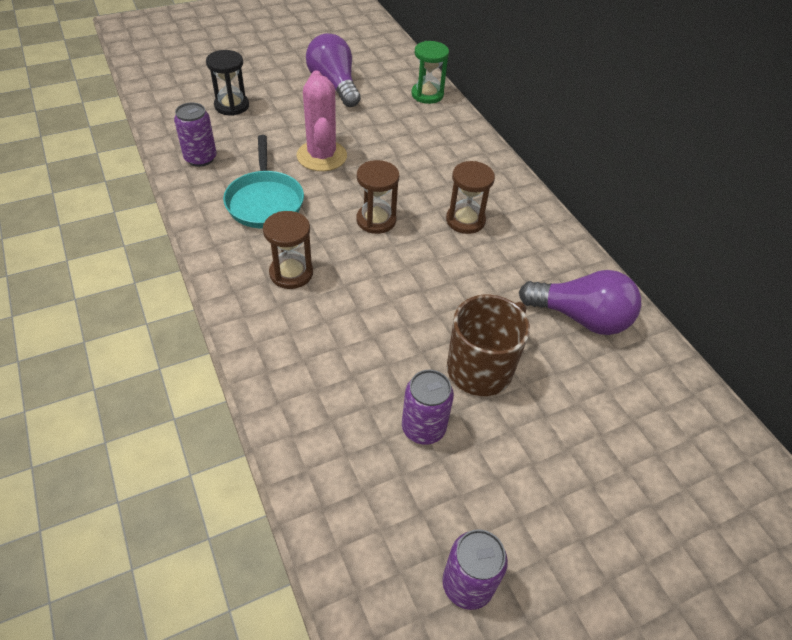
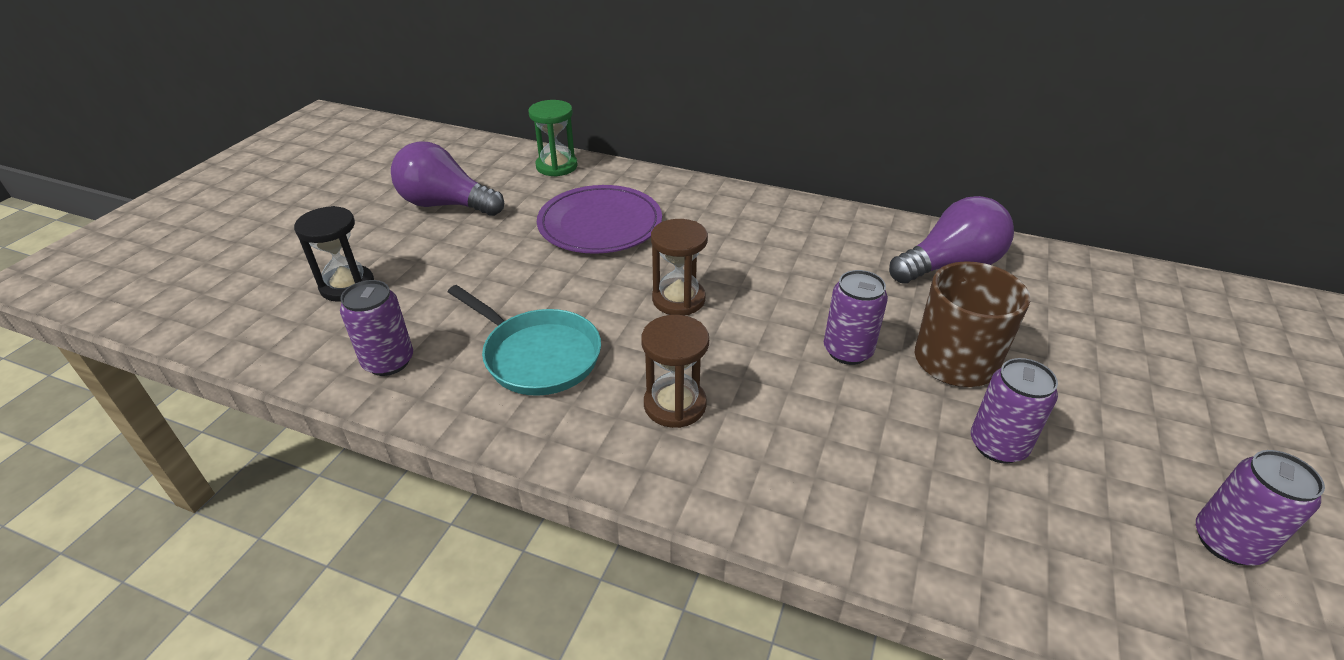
camera: 40 degrees left, 10 degrees down
(321, 156) = (533, 275): pink cactus -> none
(399, 147) = (600, 224): none -> purple plate
(424, 316) = (847, 351): none -> purple can
(465, 220) = (753, 249): brown hourglass -> none

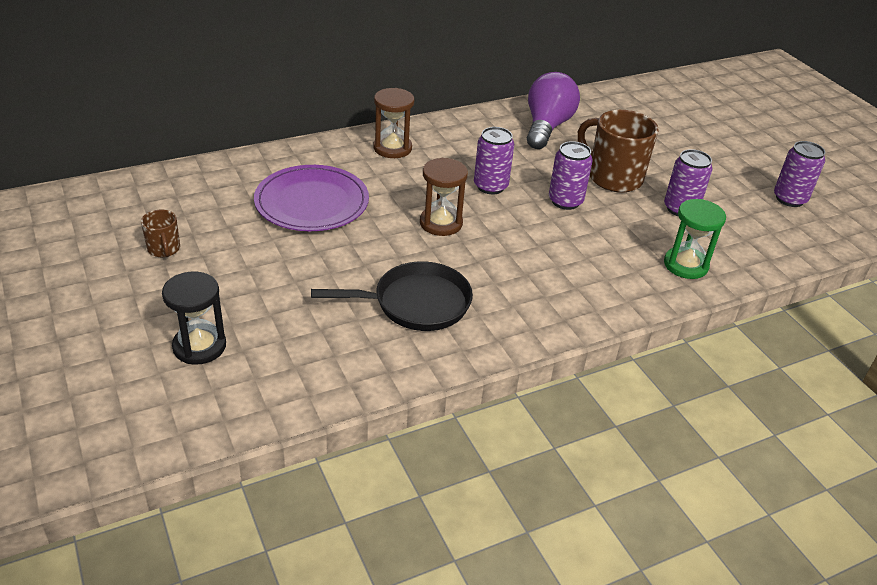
camera: 50 degrees left, 0 degrees up
(388, 361) = (329, 367): purple can -> purple can (490, 186)
(446, 205) = (164, 249): purple light bulb -> brown mug
(537, 355) = (415, 303): turquoise pan -> black pan
(556, 166) = (202, 176): green hourglass -> green hourglass (685, 265)
(675, 405) = (530, 280): brown hourglass -> brown hourglass (392, 148)

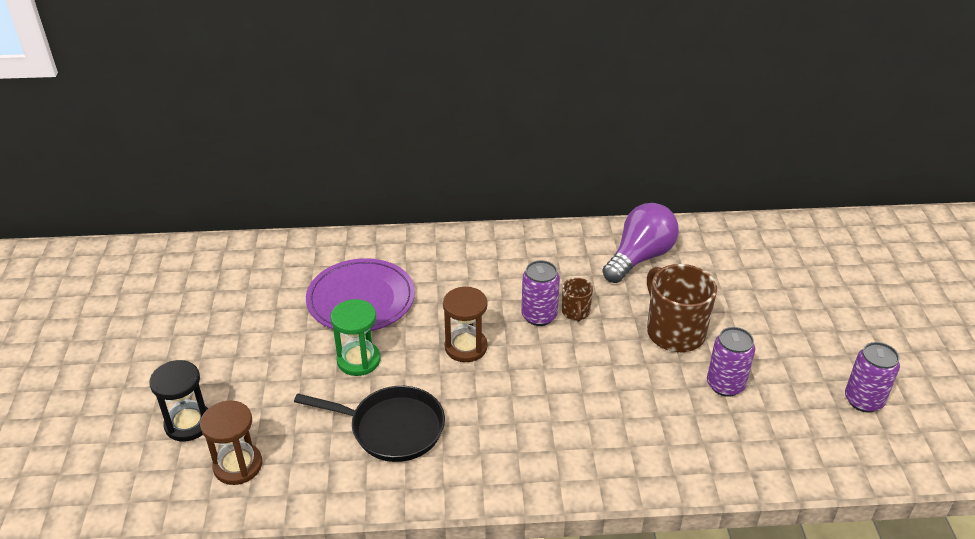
camera: 25 degrees right, 0 degrees up
(164, 249) = (212, 320): brown mug -> brown mug (575, 312)
(392, 148) = (469, 254): brown hourglass -> brown hourglass (238, 465)
(565, 201) = (605, 349): purple can -> none
(685, 265) = (687, 453): green hourglass -> green hourglass (358, 360)

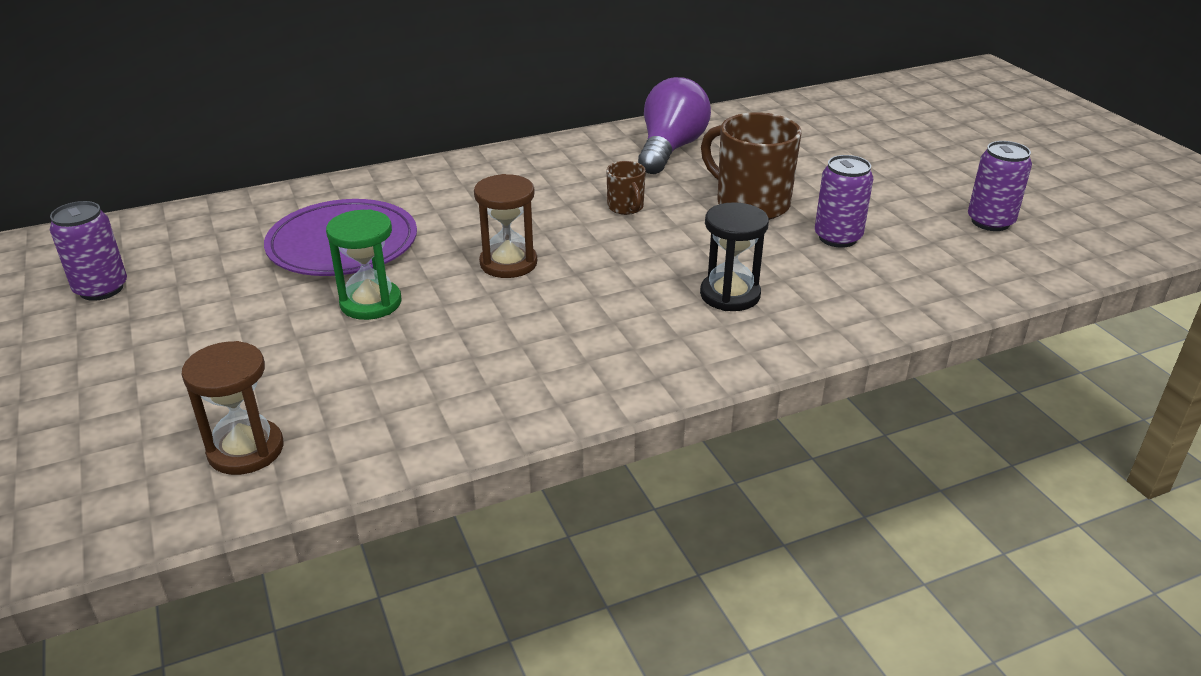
camera: 20 degrees left, 5 degrees down
(188, 424) = (144, 420): black hourglass -> black hourglass (730, 295)
(391, 428) = (453, 361): black pan -> none
(539, 316) = (583, 218): purple can -> purple can (101, 289)

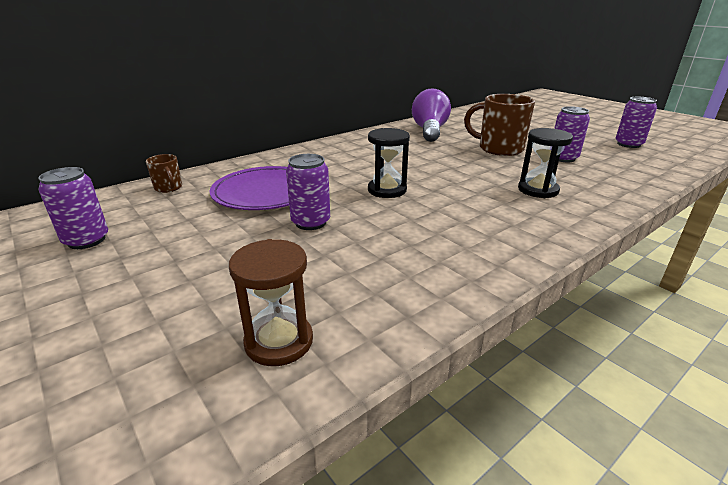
camera: 15 degrees left, 5 degrees down
(371, 303) = (310, 222): green hourglass -> purple can
(508, 263) = (387, 190): brown hourglass -> black hourglass
(626, 207) = (432, 157): brown mug -> brown mug (168, 188)

